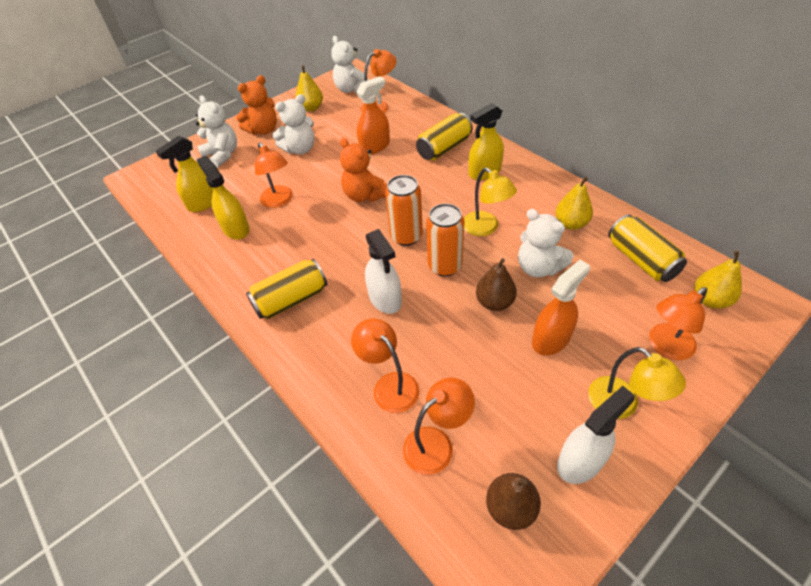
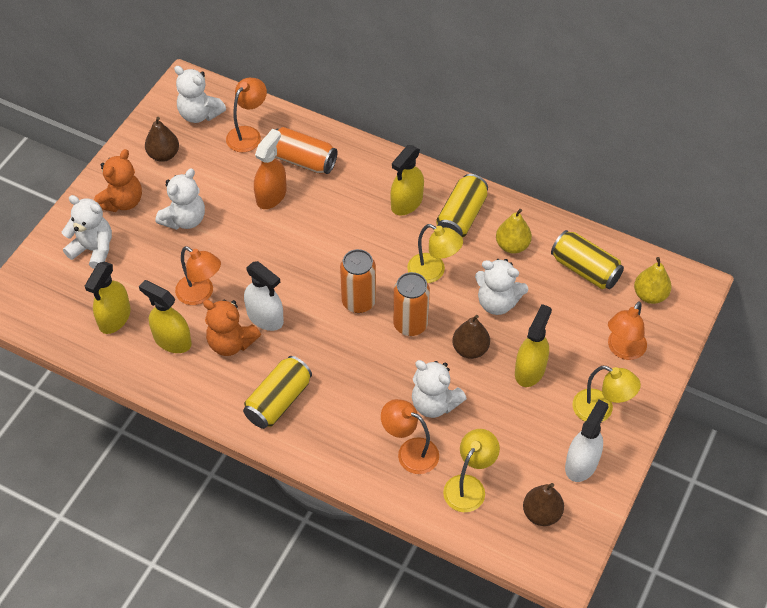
camera: 25 degrees left, 5 degrees up
(311, 108) = (163, 155): yellow pear -> brown pear
(364, 195) = (292, 264): orange teddy bear -> orange teddy bear (231, 343)
(385, 298) = (368, 374): white spray bottle -> white spray bottle (265, 317)
(412, 129) = (303, 161): none -> orange can
(436, 344) = (434, 403): none -> white teddy bear
(437, 443) = (469, 486): orange lamp -> yellow lamp
(444, 148) = (350, 180): yellow can -> yellow can (461, 217)
(551, 339) = (530, 370): orange spray bottle -> yellow spray bottle

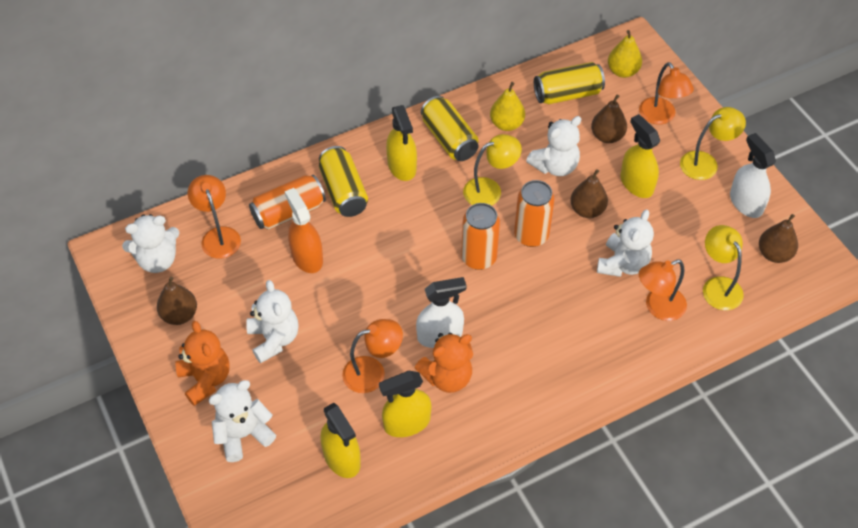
camera: 55 degrees left, 0 degrees up
(278, 401) = (538, 374): yellow can -> yellow can (343, 192)
(434, 403) = (622, 264): white teddy bear -> white teddy bear turned 45 degrees counterclockwise
(564, 322) = (607, 136): none -> brown pear

